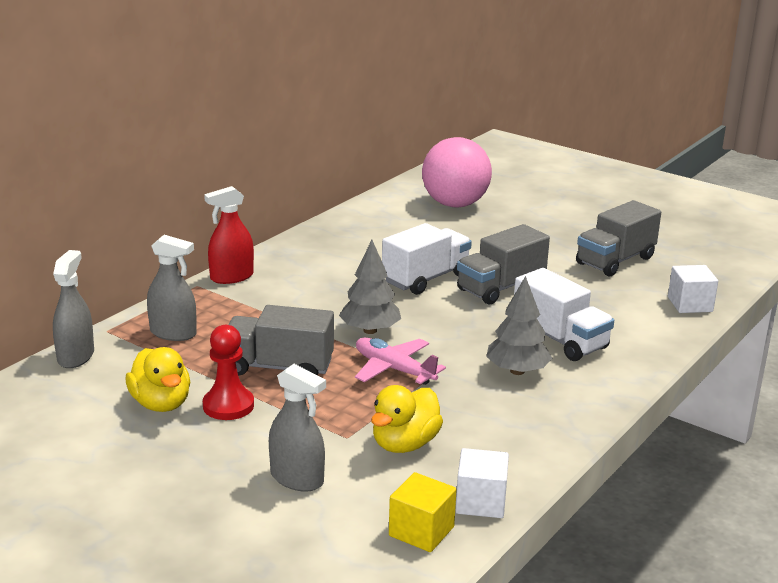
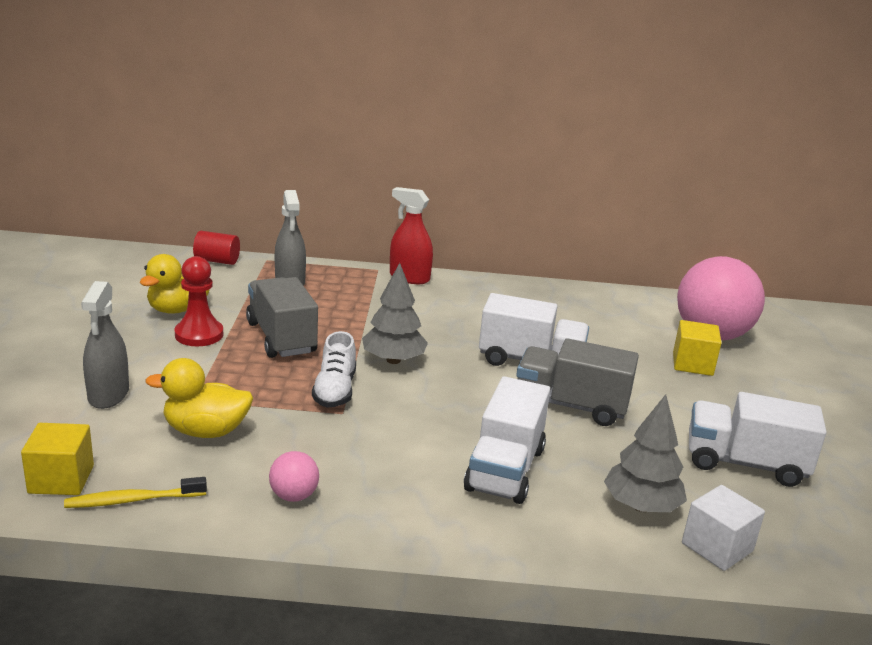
camera: 55 degrees right, 0 degrees up
(76, 356) = (217, 261): grey spray bottle -> red cylinder
(393, 369) = (335, 390): pink plane -> white shoe
(480, 502) = (133, 500): white cube -> yellow toothbrush
(486, 226) = (692, 364): none -> yellow cube
(517, 371) = (406, 459): grey tree -> grey tree (641, 506)
(529, 430) = (294, 496): none -> pink ball
(615, 261) = (745, 463): grey truck -> white truck

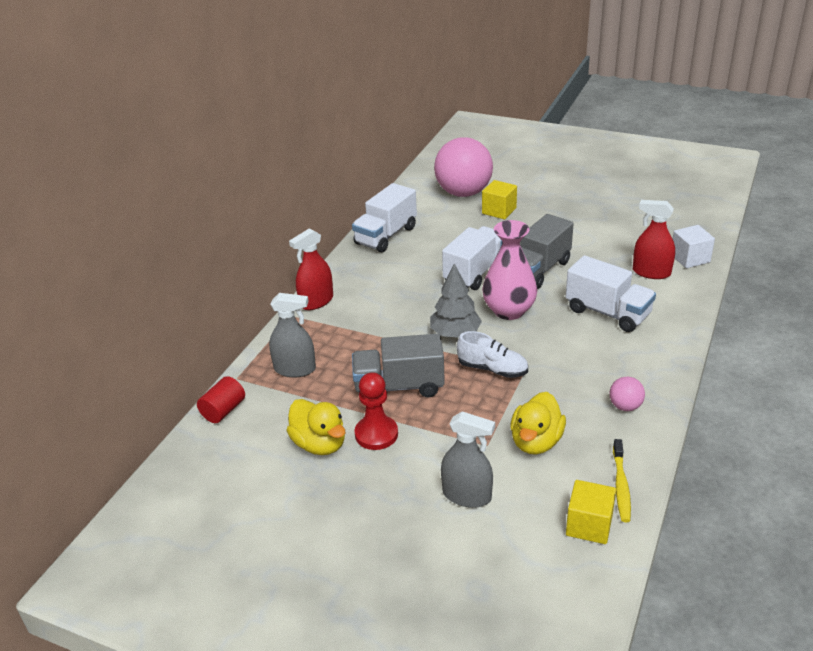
camera: 65 degrees left, 10 degrees up
(461, 391) = (509, 311): none -> pink vase
(641, 506) = (651, 272): grey tree -> red spray bottle
(745, 463) = (614, 226): white truck -> white truck (386, 236)

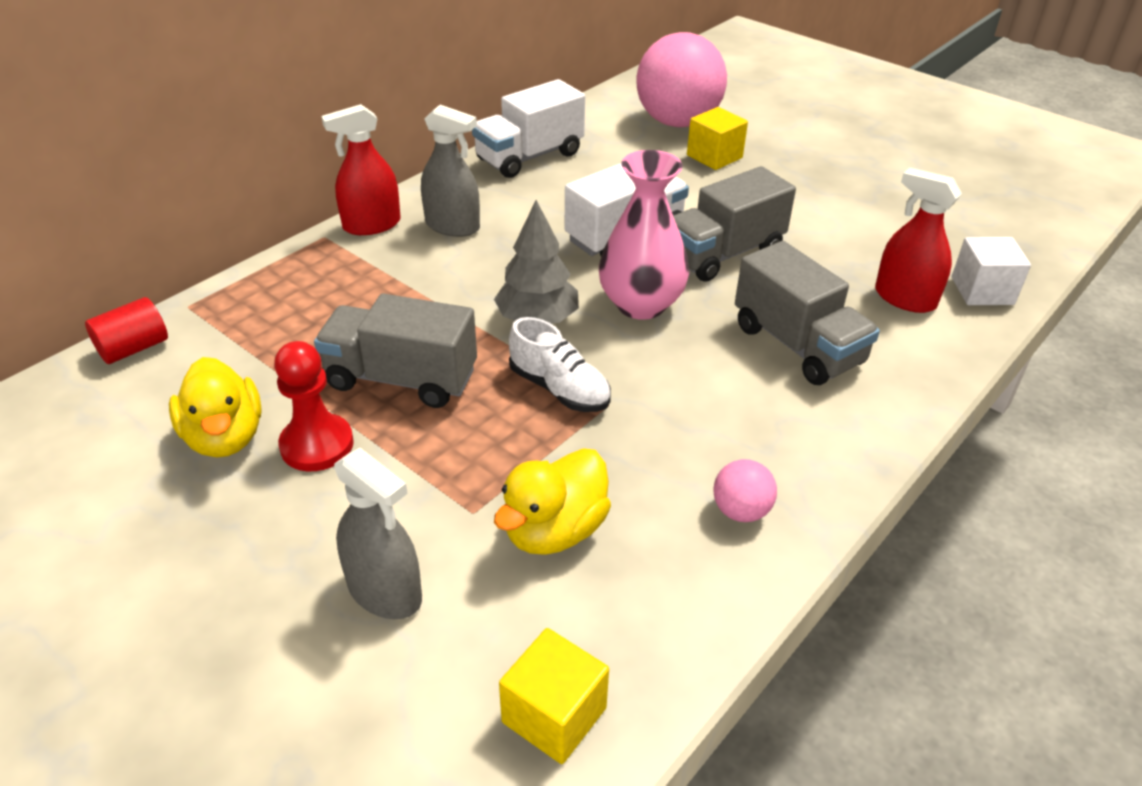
camera: 15 degrees right, 5 degrees up
(295, 369) = (273, 314): grey spray bottle -> grey spray bottle (452, 226)
(608, 312) = (797, 345): white truck -> grey truck
(621, 485) = (653, 656): yellow toothbrush -> none

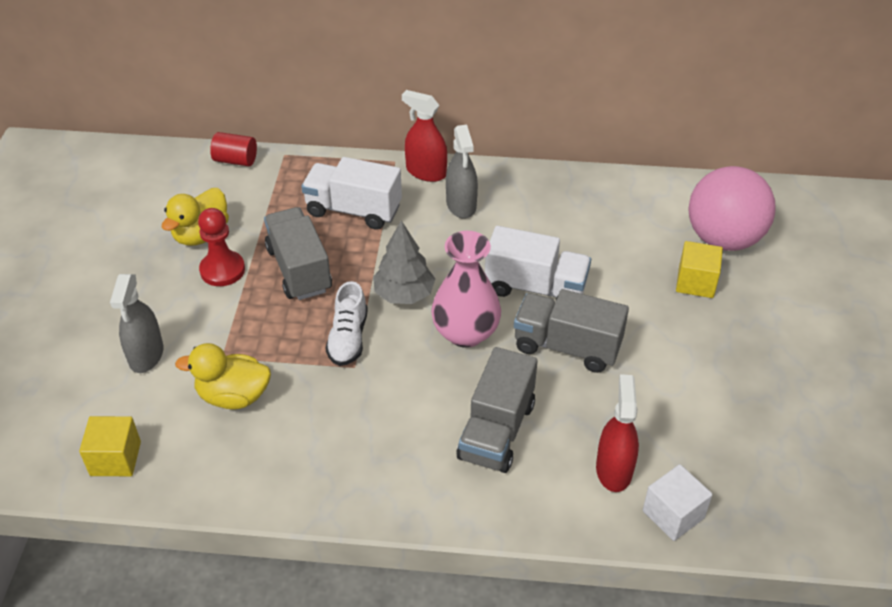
camera: 55 degrees right, 5 degrees up
(529, 157) = (581, 192): white truck -> white truck (353, 210)
(741, 511) = (310, 470): pink ball -> none

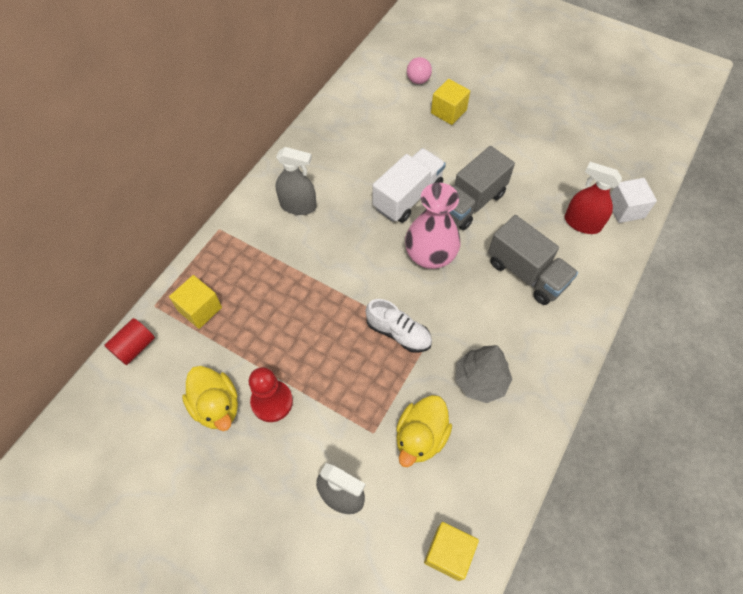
camera: 65 degrees left, 15 degrees up
(296, 184) = (200, 309): none -> yellow cube
(299, 269) = (304, 342): grey truck -> none
(353, 210) = (259, 279): white truck -> none
(404, 294) = (372, 279): grey tree -> grey tree (480, 381)
(426, 172) = (246, 213): red spray bottle -> none
(723, 239) = (418, 80): pink ball -> pink ball, size x0.42

